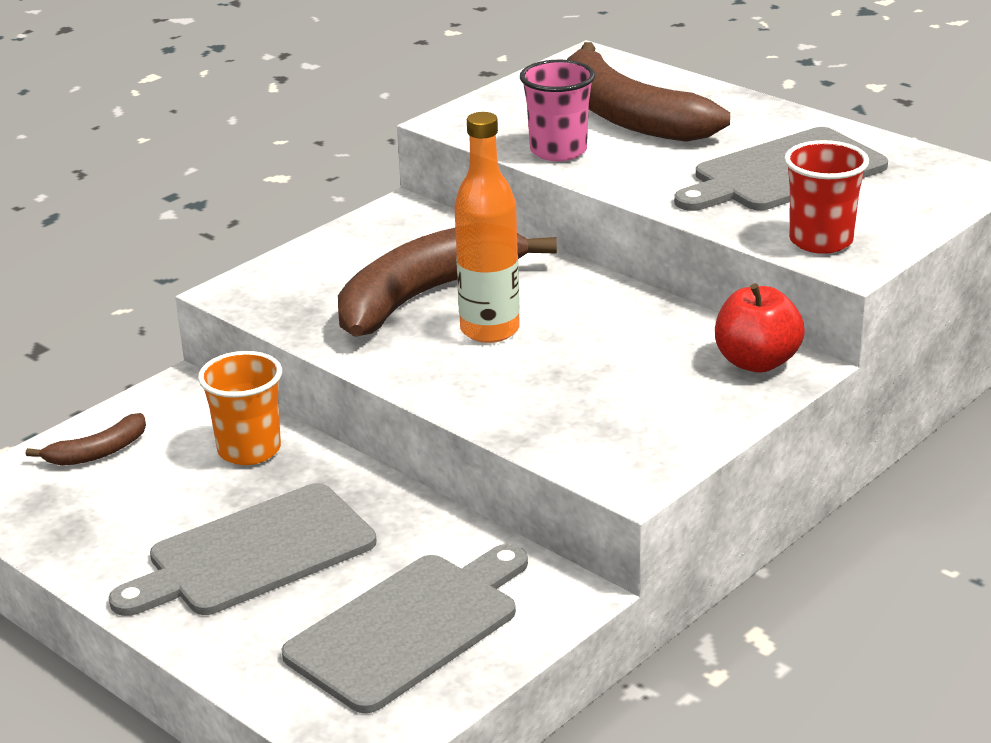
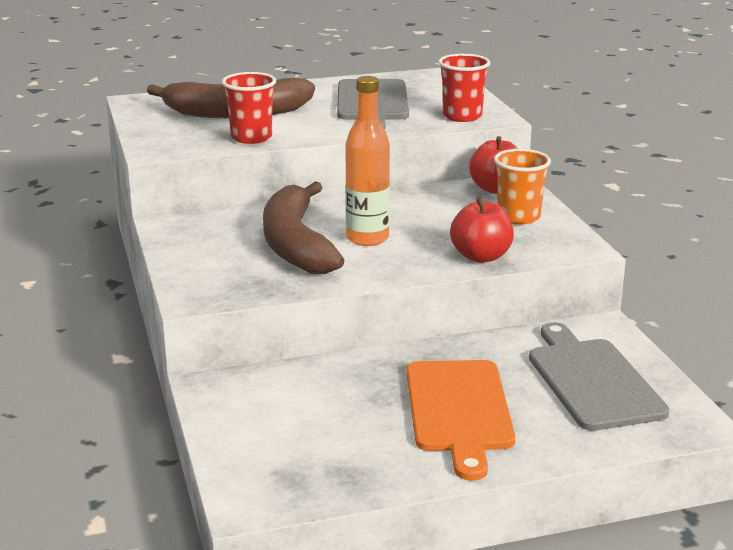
camera: 60 degrees left, 5 degrees down
(98, 452) = (255, 438): brown banana -> none
(249, 450) = (328, 380): orange cup -> orange cup (518, 217)
(253, 554) = (459, 410): grey cutting board -> orange cutting board
(521, 417) = (481, 256): none -> red apple
(558, 151) = (251, 137): pink cup -> red cup

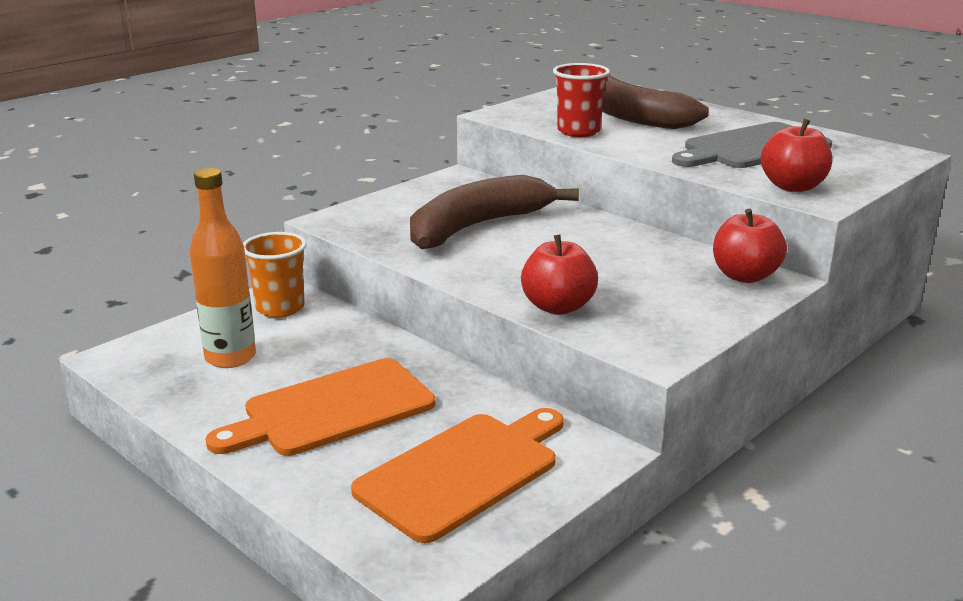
camera: 60 degrees right, 0 degrees up
(367, 238) = (528, 249): orange bottle -> orange bottle (230, 357)
(462, 116) = (793, 187): red cup -> red apple
(518, 217) = (688, 303): orange cup -> orange cup (280, 308)
(592, 380) = (463, 471): grey cutting board -> orange cutting board

